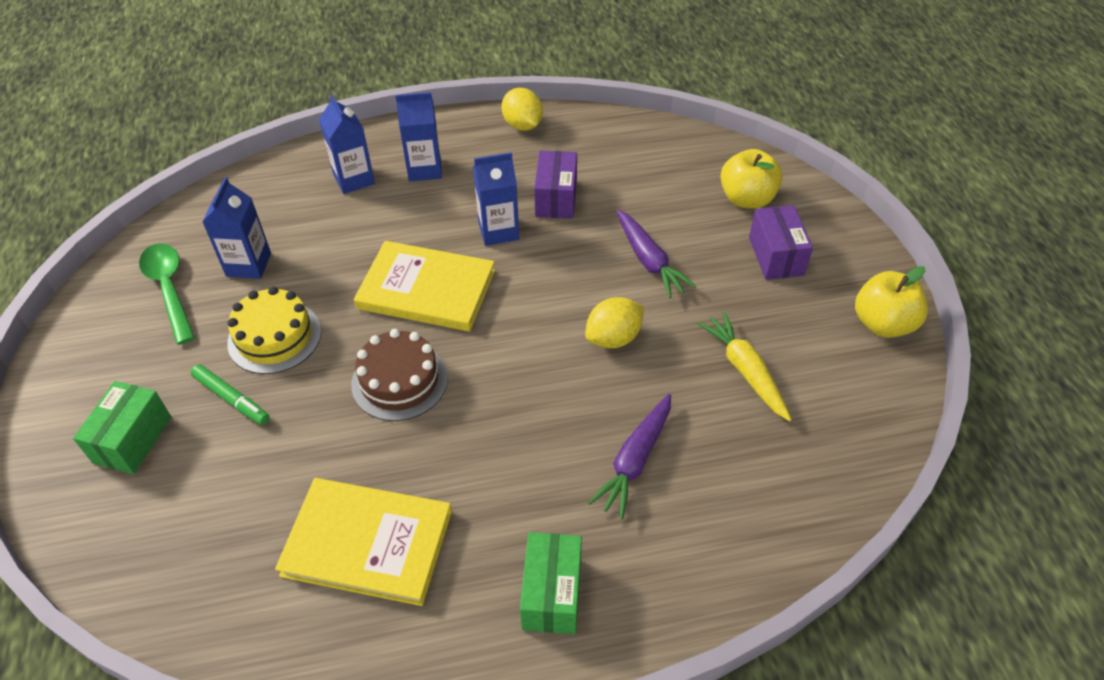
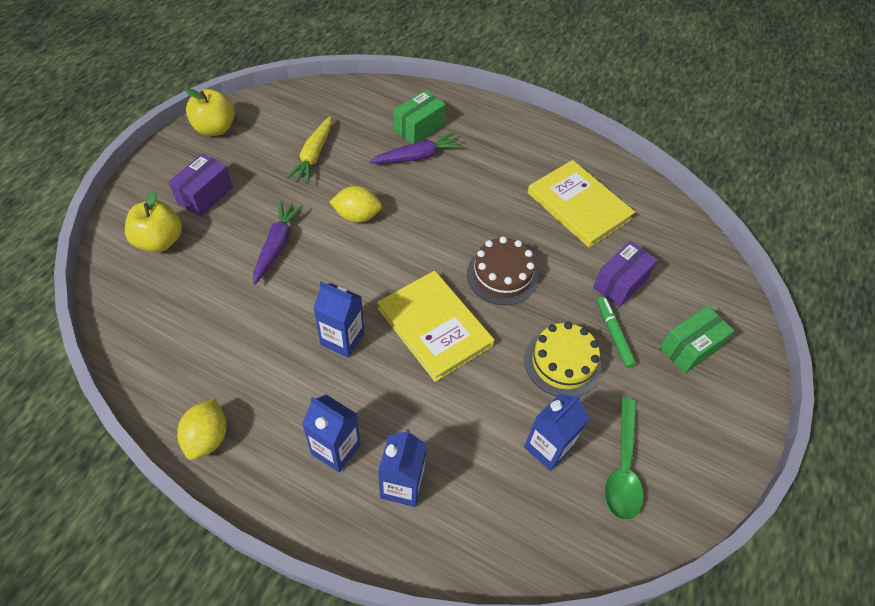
camera: 145 degrees left, 5 degrees up
(552, 593) = (509, 137): green box -> green box (419, 128)
(556, 198) = (273, 337): purple box -> purple box (620, 283)

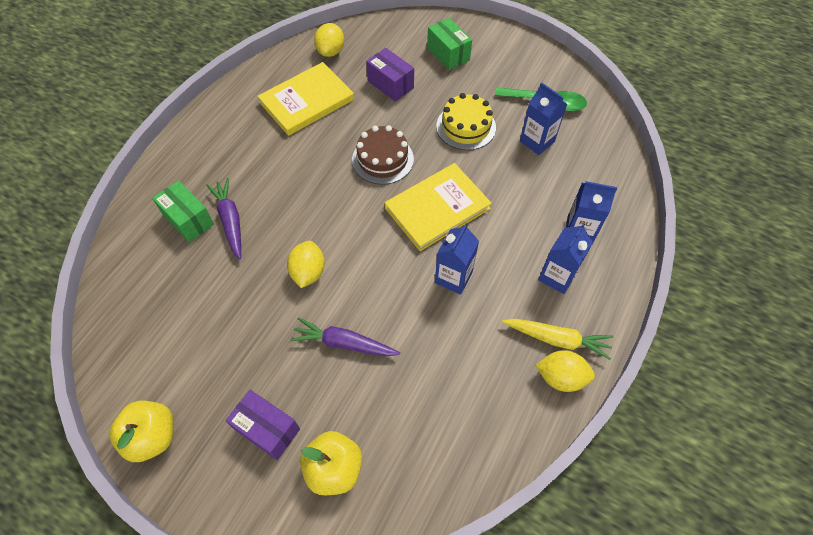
camera: 85 degrees left, 5 degrees up
(313, 155) = (216, 319): yellow carrot -> yellow carrot (557, 339)
(614, 334) = (438, 94): green marker -> none
(662, 224) = (331, 51): none -> yellow lemon

